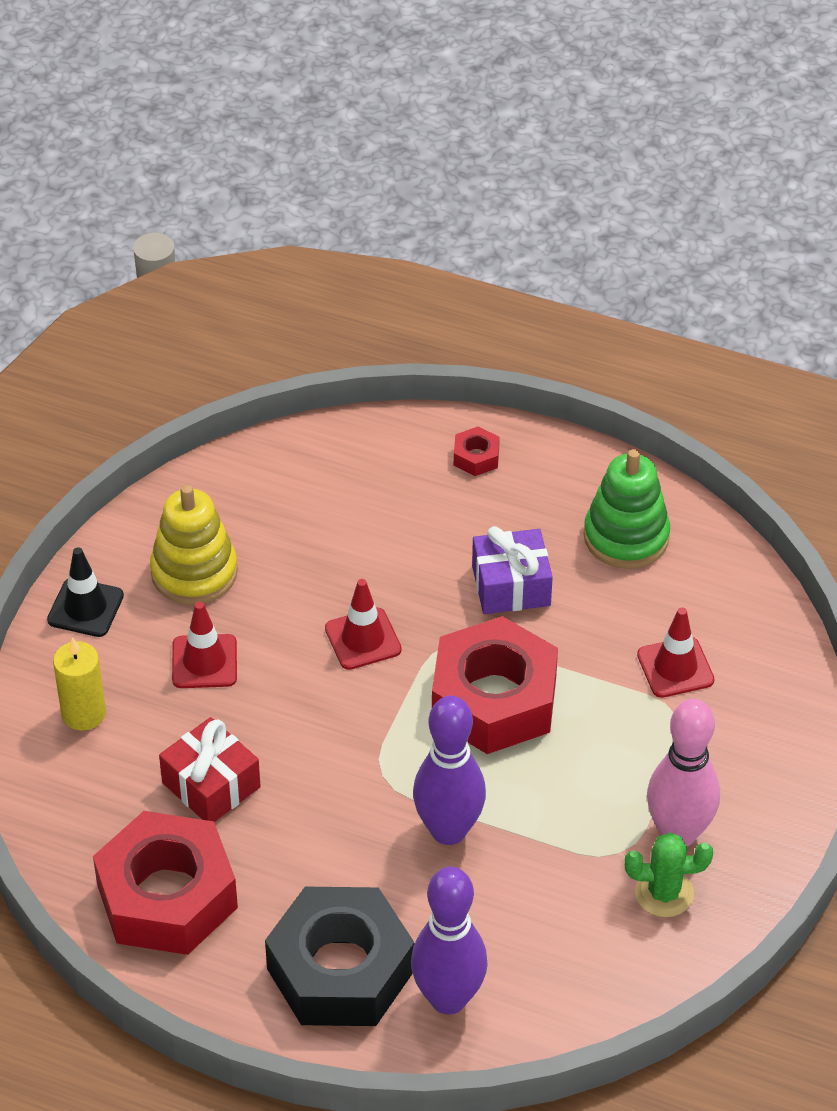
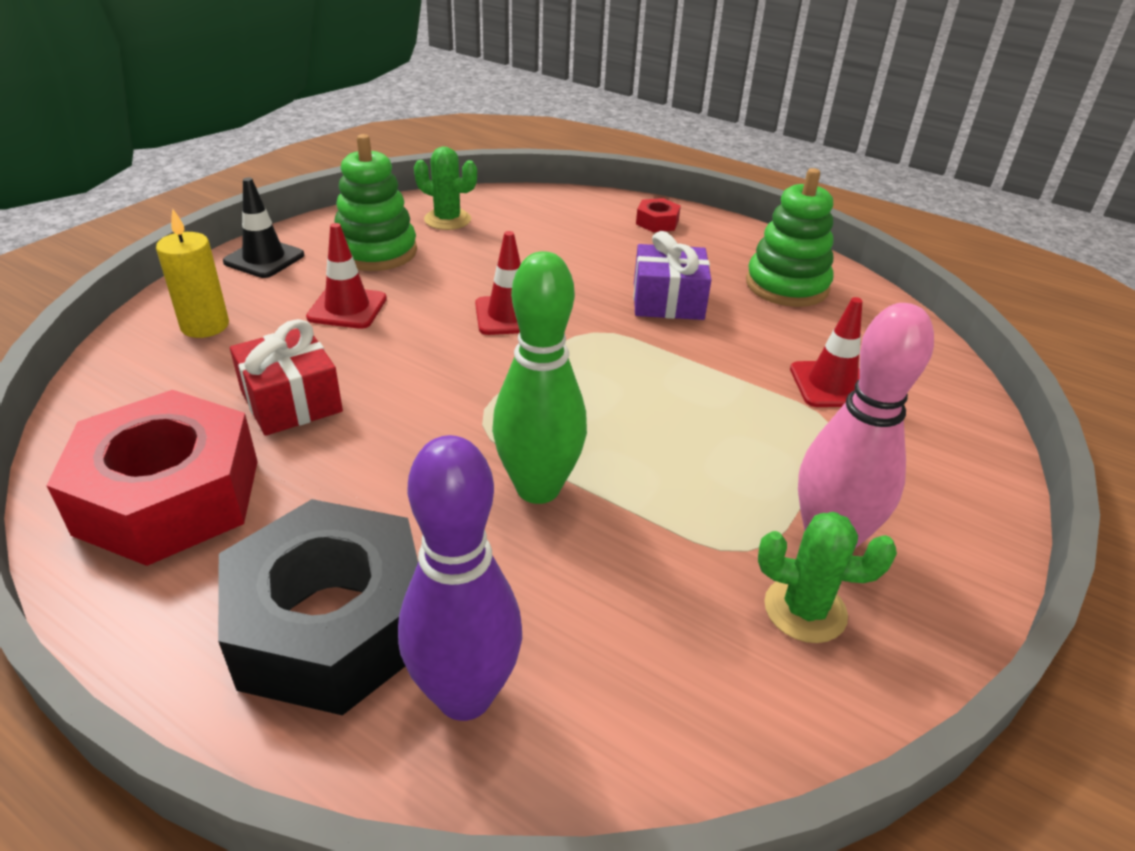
camera: 10 degrees right, 10 degrees down
(194, 572) = (376, 252): yellow stacking toy -> green stacking toy
(247, 502) = (447, 220): none -> green cactus
(448, 830) = (538, 488): purple bowling pin -> green bowling pin
(494, 699) = (628, 379): red nut -> none

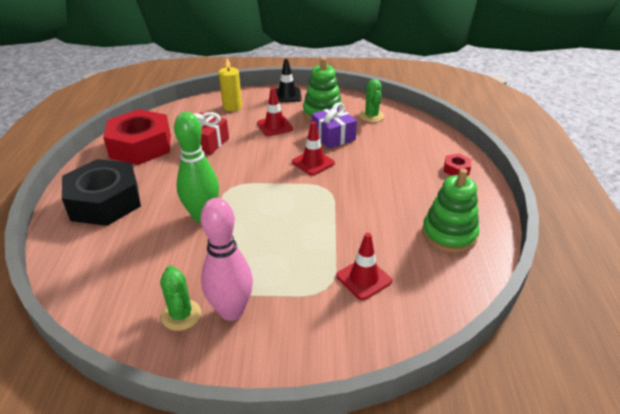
camera: 60 degrees right, 0 degrees up
(464, 696) = (89, 241): purple bowling pin -> none
(668, 301) = (380, 200): purple gift -> purple gift (333, 136)

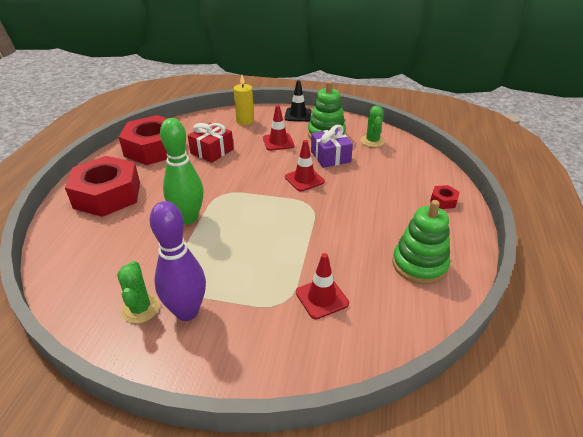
camera: 10 degrees right, 0 degrees up
(105, 202) = (107, 195): black nut -> red nut
(231, 311) = (187, 312): pink bowling pin -> purple bowling pin

